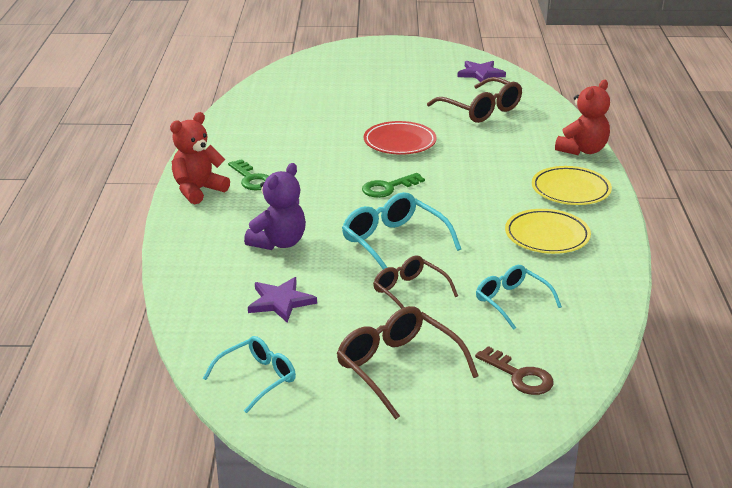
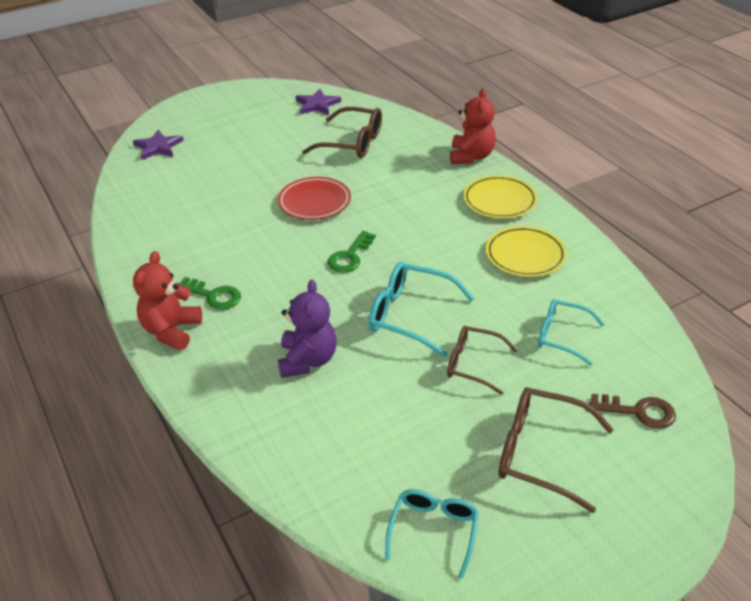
camera: 30 degrees left, 10 degrees up
(280, 302) = (372, 429): purple star -> purple star (158, 147)

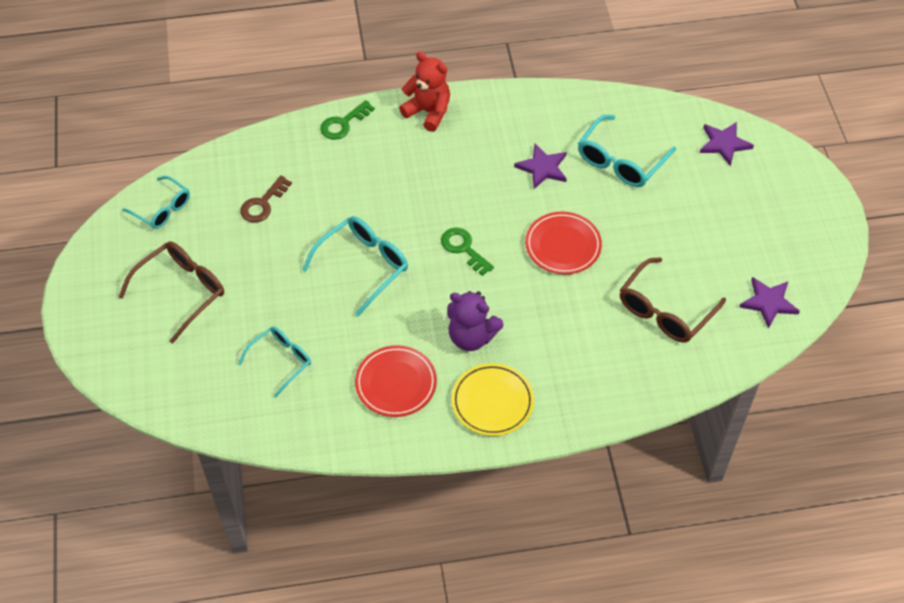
camera: 110 degrees right, 15 degrees up
(199, 193) = (620, 161): none -> turquoise glasses
(213, 296) = (458, 144): green key -> green key (343, 124)
(225, 234) = (542, 168): none -> purple star
(308, 360) = (349, 185): purple teddy bear -> purple teddy bear (471, 337)
(471, 156) = (589, 412): red teddy bear -> none
(473, 364) = (286, 286): brown glasses -> none
(525, 255) = (396, 384): yellow plate -> red plate
(639, 412) = (177, 372): brown key -> brown key (263, 204)

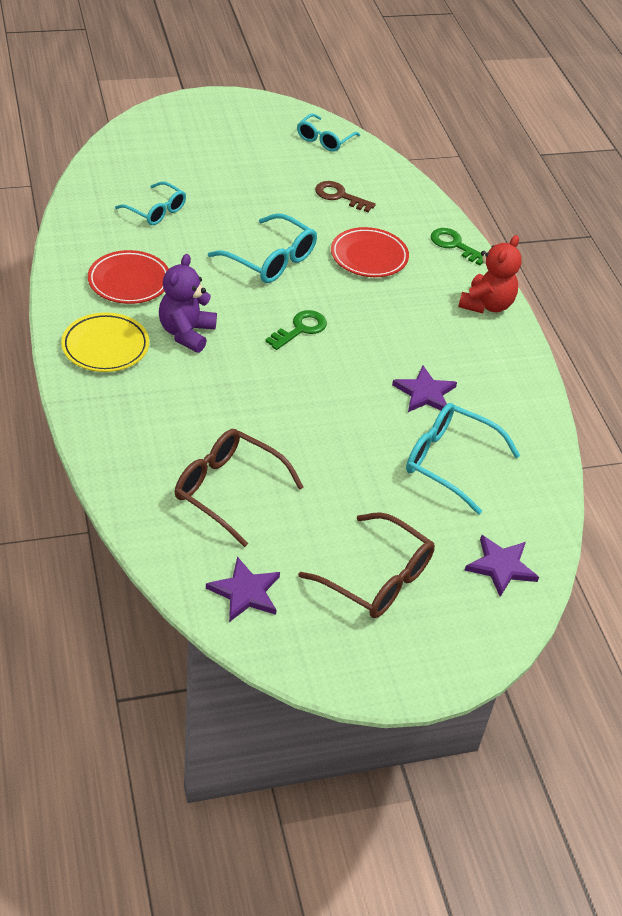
camera: 80 degrees right, 10 degrees down
(181, 291) = (232, 153): brown glasses -> brown glasses (377, 578)
(563, 246) = (313, 406): red plate -> red plate (369, 256)

